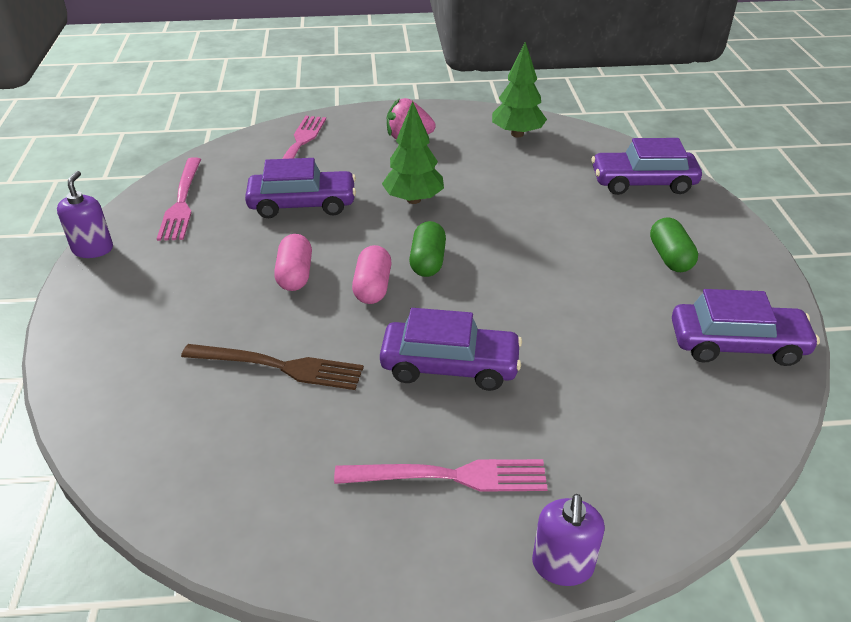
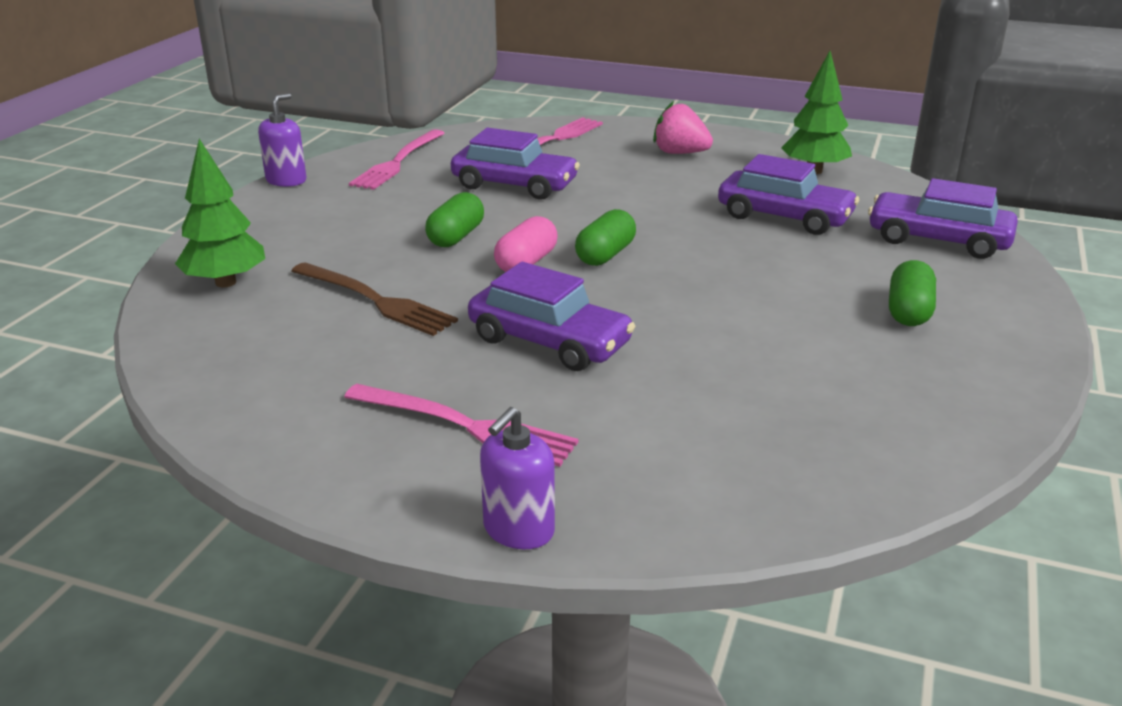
camera: 25 degrees right, 10 degrees down
(295, 275) = (456, 237): pink capsule -> green capsule
(413, 200) = (637, 203): green tree -> green tree (225, 282)
(737, 344) = (923, 407): purple car -> purple car (784, 217)

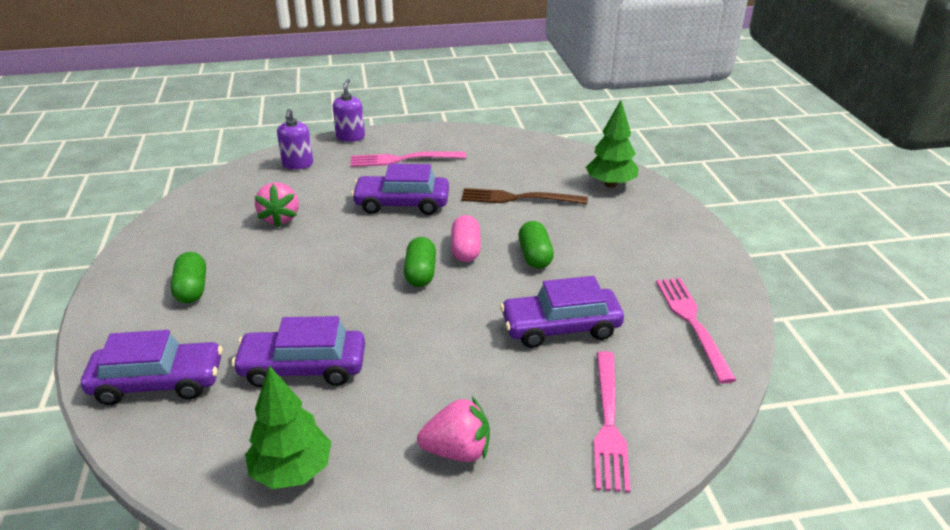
camera: 150 degrees right, 5 degrees up
(286, 180) = (730, 268): purple soap dispenser -> purple soap dispenser (298, 164)
(758, 375) = (280, 218): none -> pink strawberry

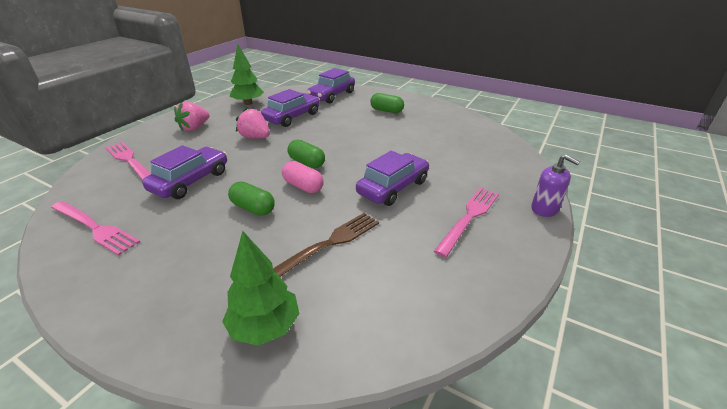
camera: 130 degrees right, 0 degrees up
(280, 218) = (429, 144): pink strawberry -> pink strawberry (255, 137)
(298, 164) = (505, 170): purple soap dispenser -> none

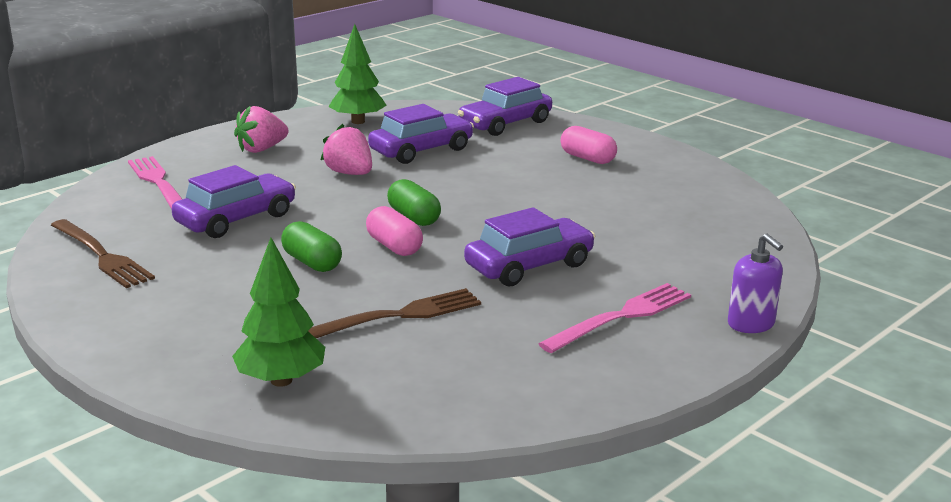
camera: 15 degrees right, 10 degrees down
(95, 228) = (101, 256): pink fork -> brown fork
(386, 111) = (587, 158): green capsule -> pink capsule

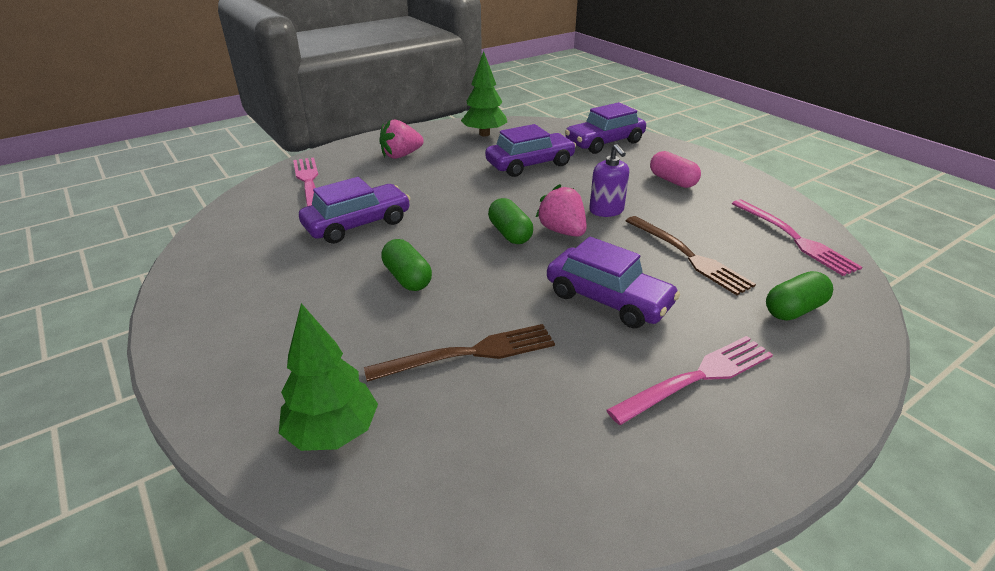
camera: 10 degrees right, 10 degrees up
(101, 256) = (232, 255): brown fork -> brown fork (688, 256)
(349, 173) = (465, 183): pink strawberry -> pink strawberry (562, 231)
(394, 246) = (485, 265): pink capsule -> none
(529, 266) = (608, 299): purple car -> purple car turned 60 degrees clockwise
(713, 261) = (794, 309): none -> green capsule
(717, 203) = (794, 238): none -> pink fork
(751, 324) = (841, 403): purple soap dispenser -> purple soap dispenser (606, 210)

